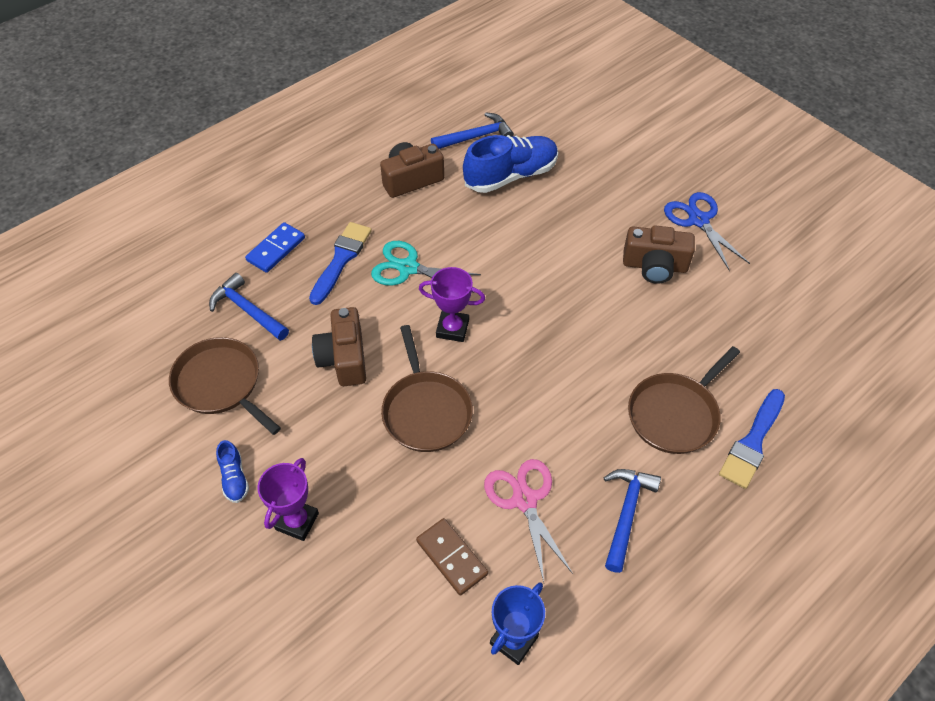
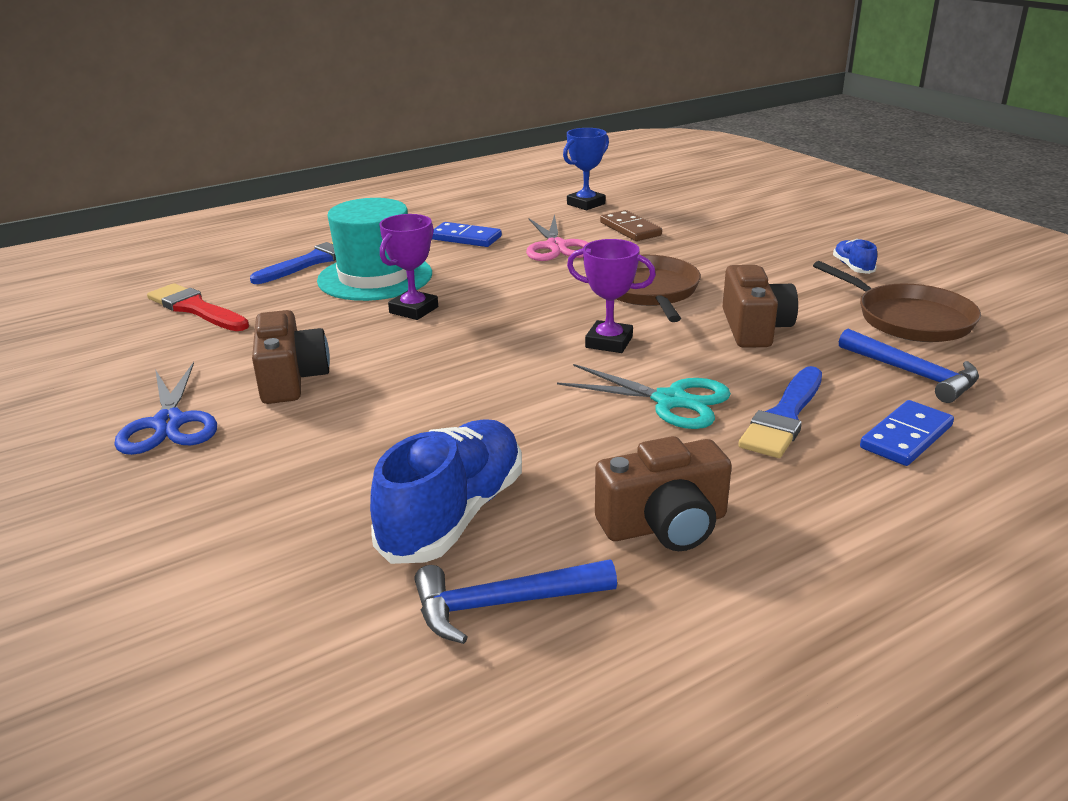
camera: 170 degrees left, 25 degrees down
(297, 521) = (777, 247): purple trophy -> purple trophy (413, 310)
(511, 176) = (454, 515): blue shoe -> blue shoe turned 135 degrees clockwise
(626, 514) = (465, 238): blue hammer -> blue domino
(654, 266) = (291, 379): brown camera -> brown camera turned 60 degrees clockwise
(675, 414) = (375, 277): brown pan -> turquoise hat
(791, 345) = (195, 309): none -> red brush

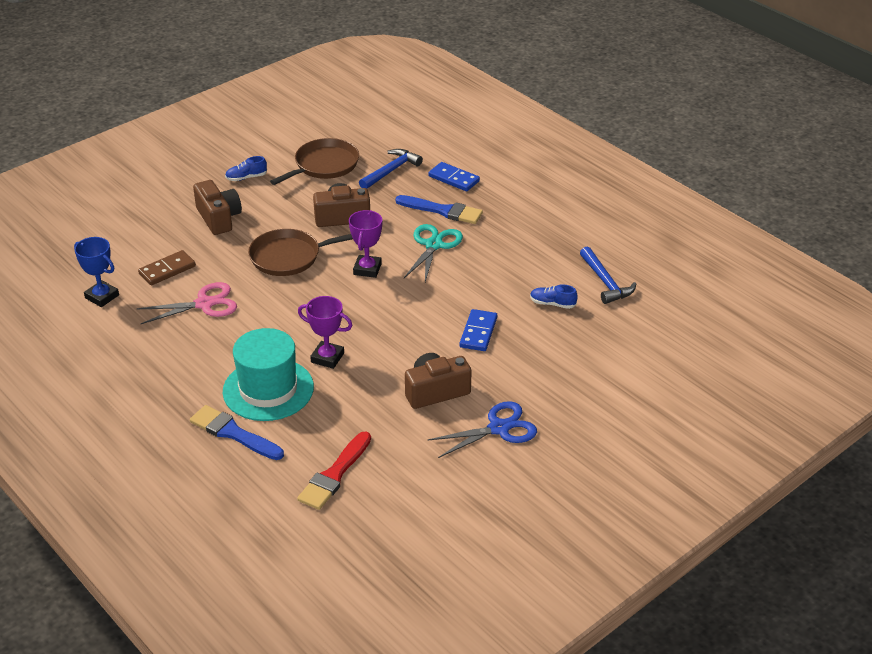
camera: 100 degrees left, 10 degrees up
(454, 515) = (552, 304): blue shoe -> blue shoe, size x0.46
(465, 238) = (182, 354): blue domino -> blue domino (478, 332)
(665, 525) = (541, 244): brown camera -> brown camera (219, 218)

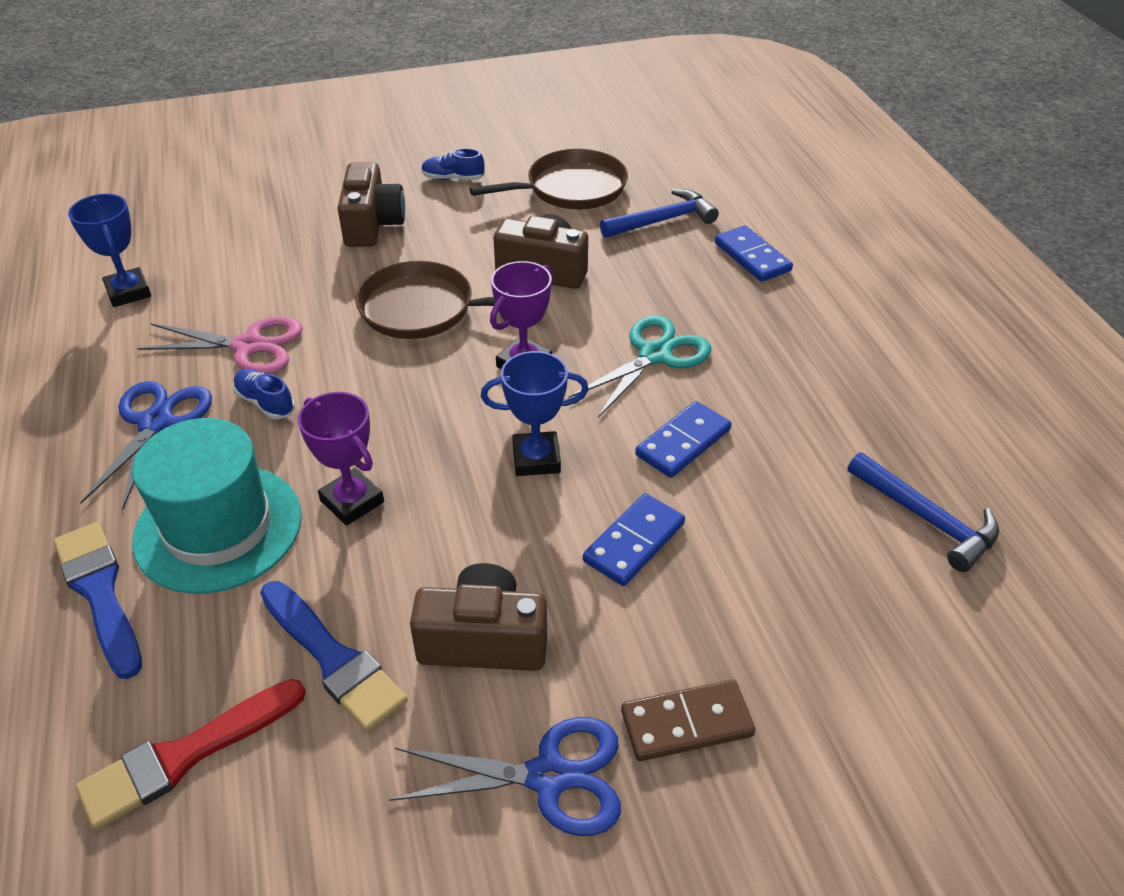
camera: 25 degrees right, 5 degrees up
(167, 270) = (244, 279): brown domino -> brown domino (686, 723)
(187, 355) = (155, 423): none -> blue scissors
(406, 311) = (536, 459): none -> blue trophy
(443, 211) = (704, 302): blue brush -> blue brush (333, 659)
(474, 283) = (683, 442): none -> blue domino
(552, 304) = (802, 530): blue shoe -> blue shoe (265, 403)
(605, 282) = (926, 519): blue hammer -> blue hammer turned 45 degrees counterclockwise

